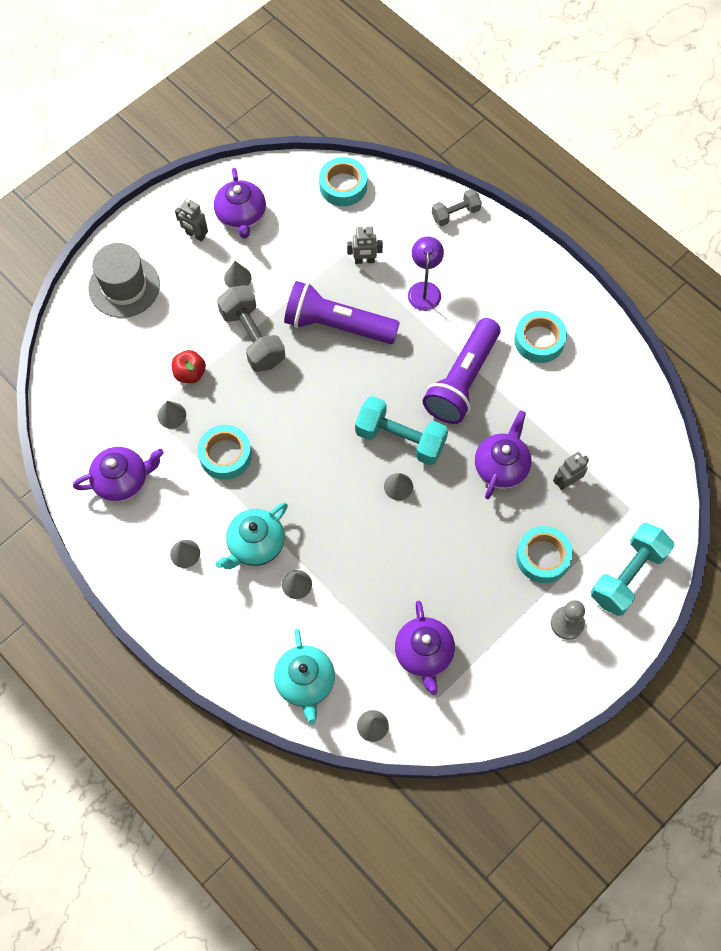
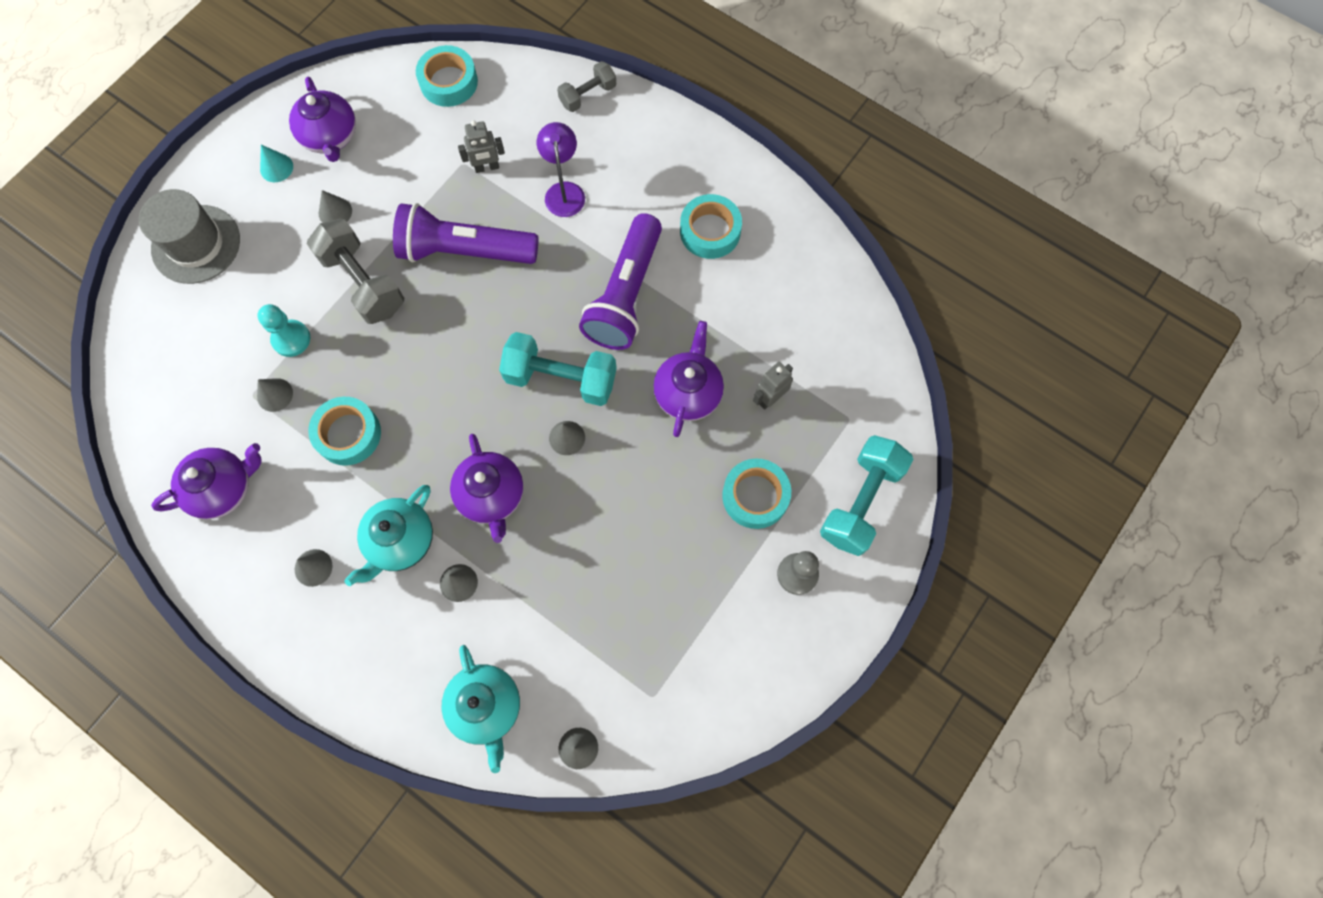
camera: 10 degrees left, 5 degrees up
(190, 373) = (291, 339): red apple -> turquoise pawn
(195, 235) = (276, 168): grey robot -> turquoise cone
(424, 654) = (628, 644): purple teapot -> purple teapot (491, 496)

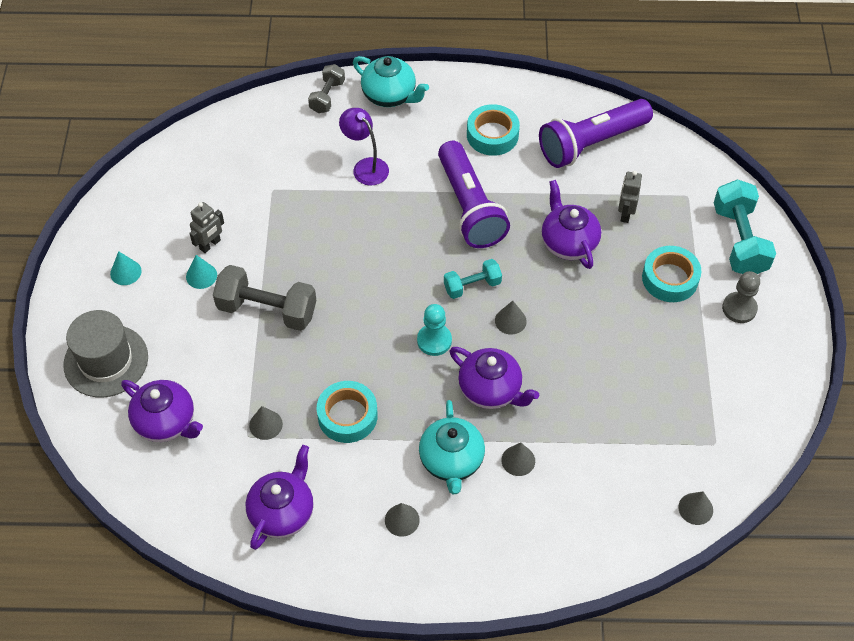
camera: 35 degrees left, 15 degrees down
(291, 339) = (244, 380): turquoise pawn -> turquoise pawn (434, 340)
(330, 137) = (151, 228): purple teapot -> purple teapot (166, 422)
(335, 212) = (201, 275): grey cone -> turquoise cone
(449, 82) = (213, 142): turquoise tape -> none
(464, 250) = (326, 245): purple flashlight -> purple flashlight (591, 143)
(486, 707) = (610, 526): turquoise teapot -> turquoise teapot (390, 95)
(487, 167) = (294, 182): grey robot -> grey robot (210, 245)
(561, 378) = (472, 286): turquoise dumbbell -> turquoise dumbbell, size x0.58

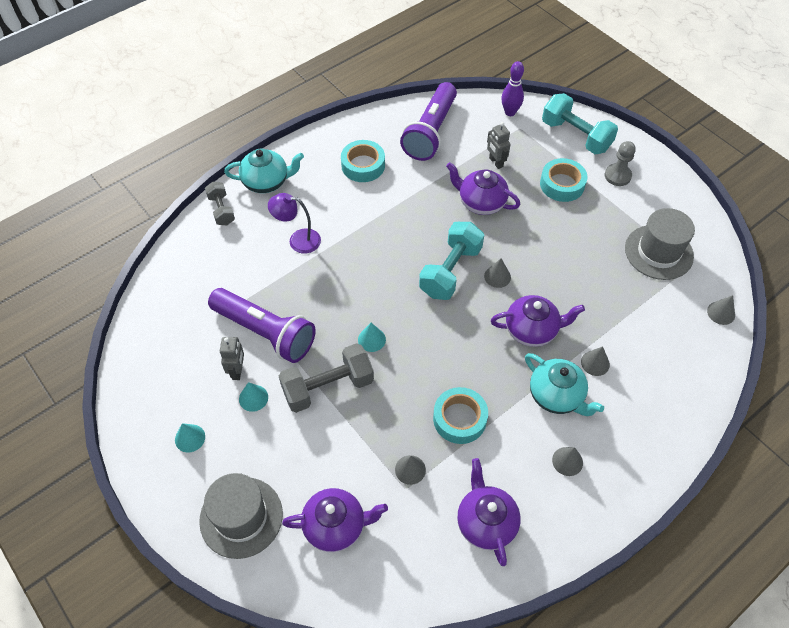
camera: 40 degrees left, 0 degrees up
(342, 296) = (371, 339): none -> turquoise cone
(434, 340) = (463, 324): turquoise pawn -> none
(469, 207) = (396, 221): purple flashlight -> purple flashlight (265, 332)
(472, 286) = (450, 271): turquoise dumbbell -> turquoise dumbbell, size x1.71
(694, 173) = (510, 112): none -> purple bowling pin
(697, 409) = (658, 252): none -> grey hat

